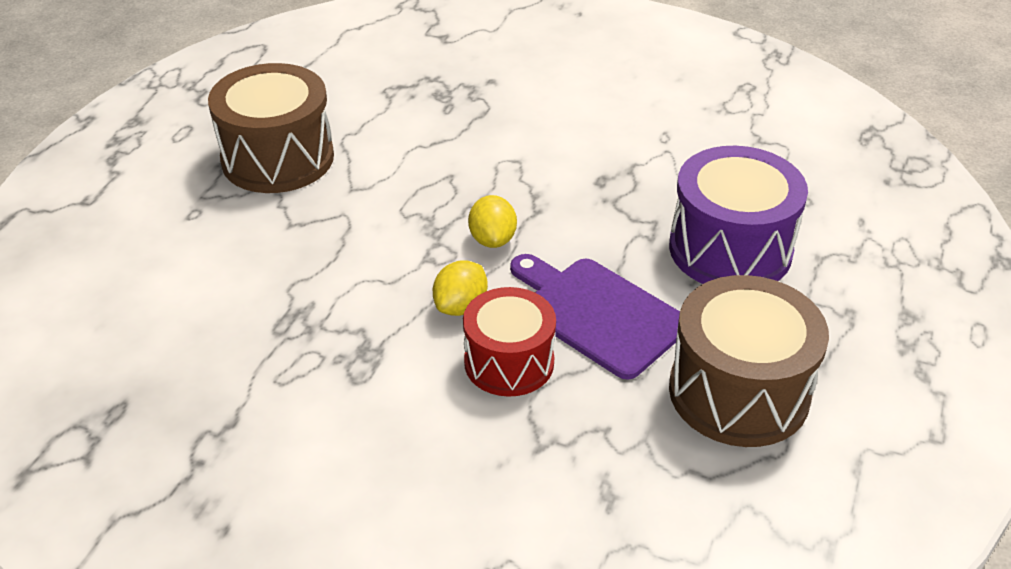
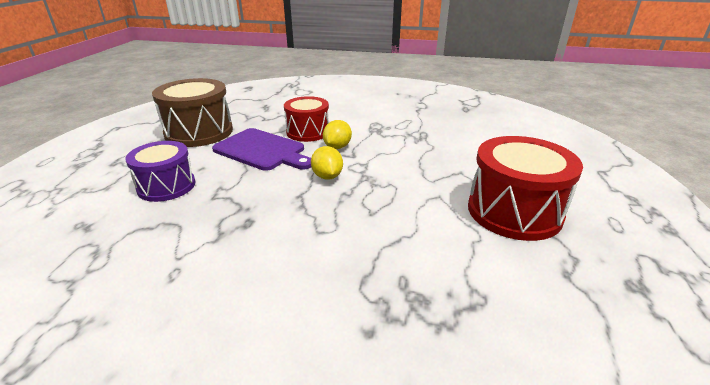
camera: 170 degrees right, 10 degrees down
(278, 158) = (514, 211): brown drum -> red drum
(730, 249) = (166, 186): purple drum -> purple drum, size x0.66

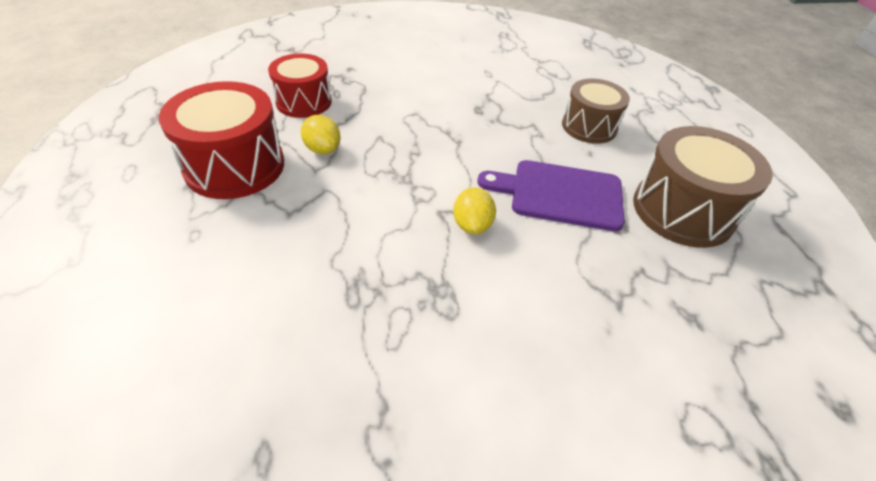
camera: 155 degrees right, 15 degrees up
(166, 186) = (589, 126): purple drum -> brown drum
(308, 132) = (541, 251): red drum -> red drum (303, 102)
(327, 176) = (448, 170): yellow lemon -> yellow lemon (322, 149)

